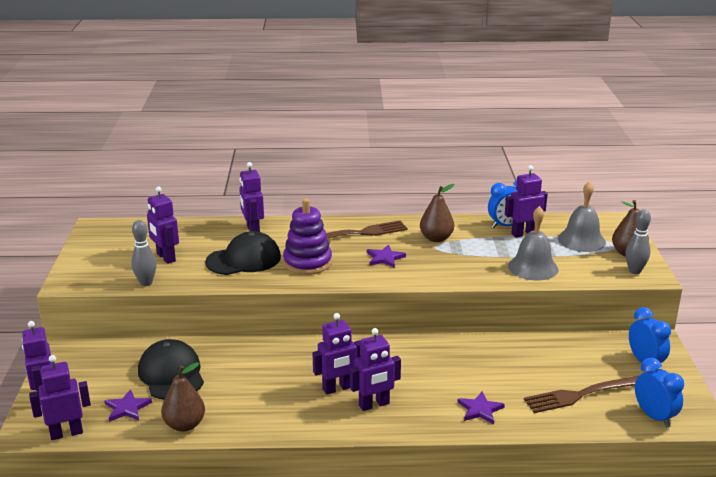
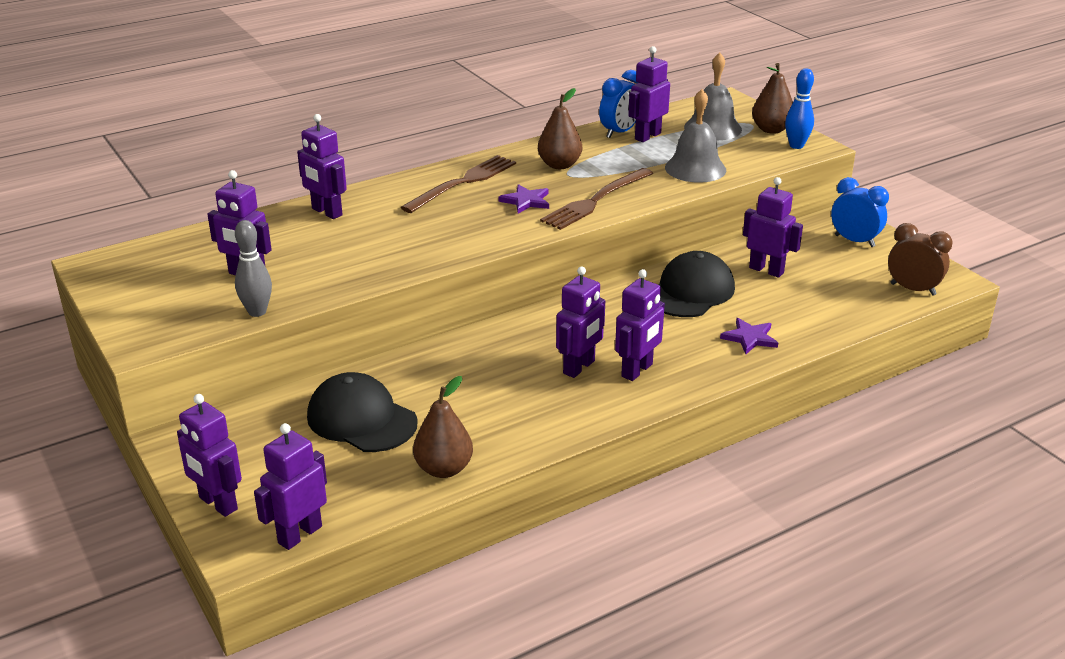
camera: 30 degrees left, 5 degrees up
(127, 408) = (348, 477): purple star -> none
(244, 259) = (356, 249): black cap -> black cap (690, 292)
(307, 263) = (440, 231): purple stacking toy -> none
(547, 363) = (766, 270): none -> purple robot
(582, 394) = (830, 290): brown fork -> brown fork (595, 201)
(634, 271) = (796, 146): grey bowling pin -> blue bowling pin
(654, 416) = (912, 289): blue clock -> brown clock

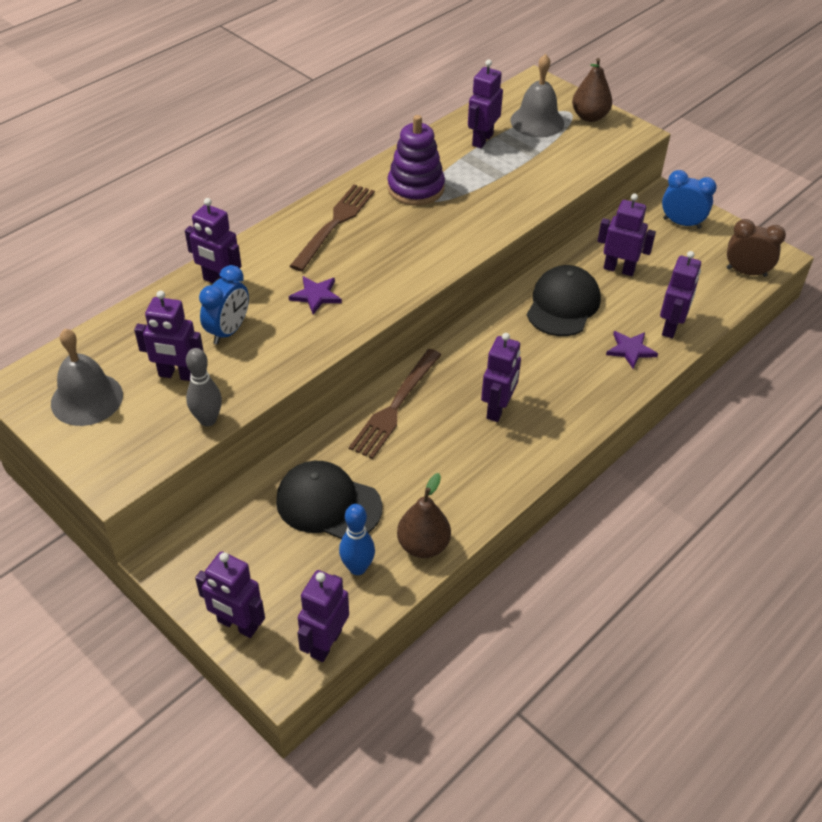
camera: 15 degrees left, 15 degrees up
(526, 201) = (403, 239): purple star -> purple star (316, 295)
(559, 165) = (415, 188): brown pear -> purple stacking toy
(595, 201) = (466, 229): brown fork -> brown fork (395, 406)
(619, 132) = (455, 138): blue clock -> blue clock (228, 331)
(637, 370) = (549, 404): purple robot -> purple robot (671, 327)
(695, 168) = (540, 175): grey bell -> grey bell (87, 399)
(796, 146) = (618, 134): blue bowling pin -> blue bowling pin (357, 568)

